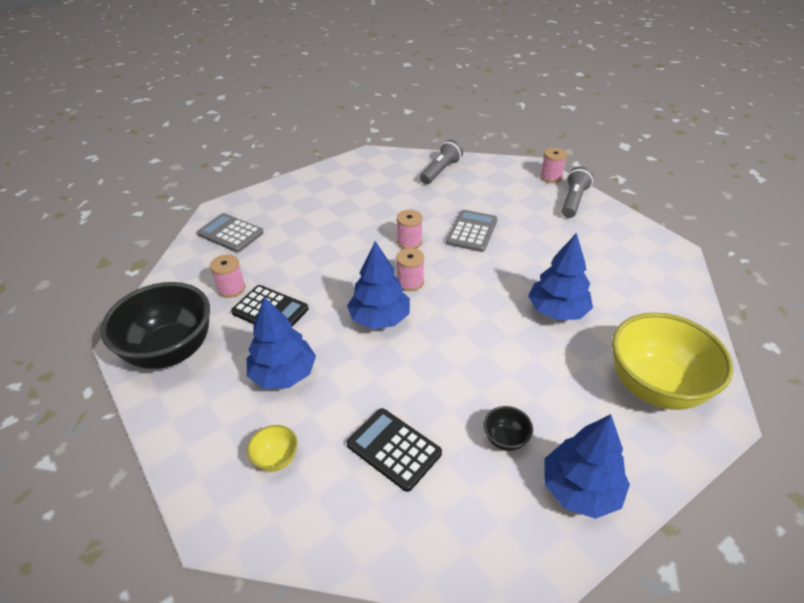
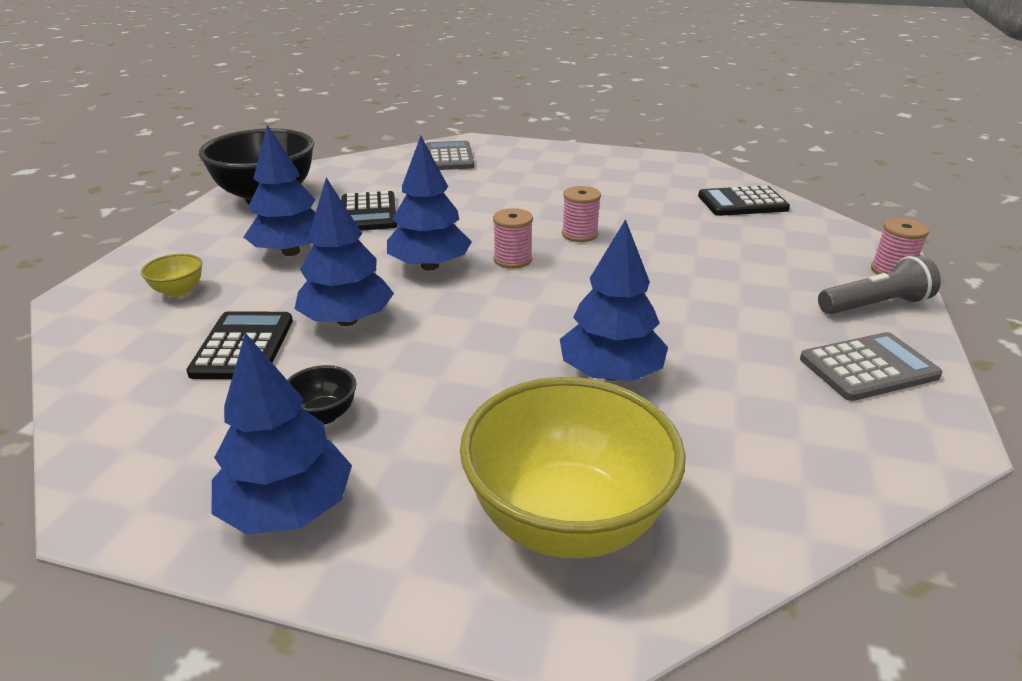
camera: 50 degrees right, 10 degrees down
(231, 288) = (376, 187): pink spool -> none
(410, 385) = (347, 320): none -> blue tree
(440, 171) = (742, 203): grey flashlight -> black calculator
(472, 231) = (665, 261): grey calculator -> grey calculator (868, 368)

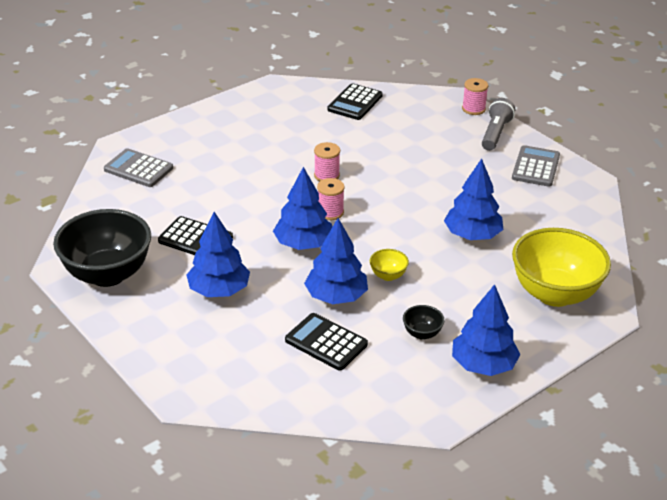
camera: 55 degrees left, 5 degrees up
(179, 291) = (225, 351): yellow bowl -> yellow bowl (388, 276)

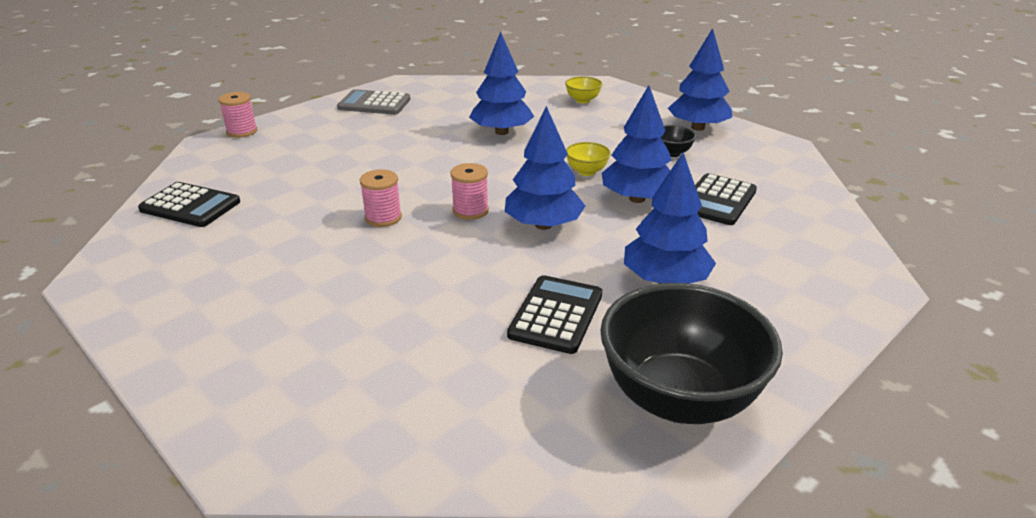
camera: 95 degrees left, 5 degrees down
(138, 169) = (347, 414): grey calculator -> none
(495, 133) = (302, 121): grey flashlight -> none
(554, 294) = (582, 100): yellow bowl -> yellow bowl, size x0.42

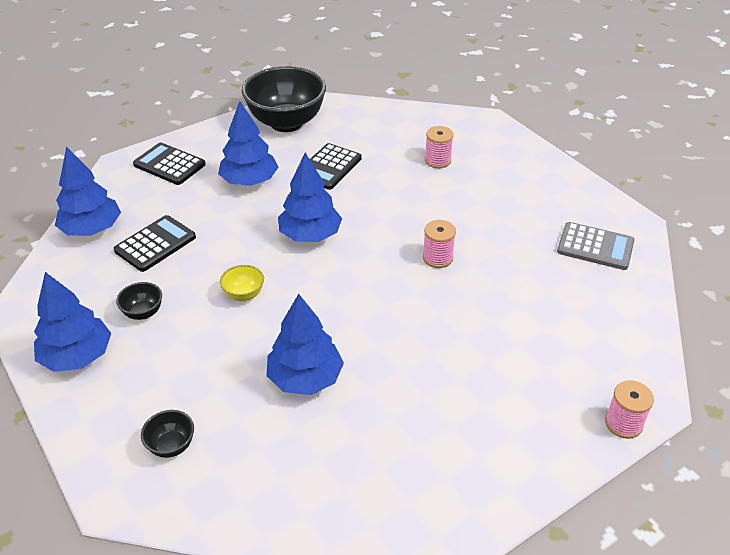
camera: 170 degrees left, 10 degrees up
(190, 206) = (610, 292): black calculator -> black calculator (169, 165)
(374, 104) = (464, 479): grey calculator -> grey calculator (595, 247)
(470, 211) = (364, 257): pink spool -> pink spool (437, 160)
(582, 100) = (171, 446): yellow bowl -> black bowl
(637, 198) = (220, 254): blue tree -> blue tree (92, 229)

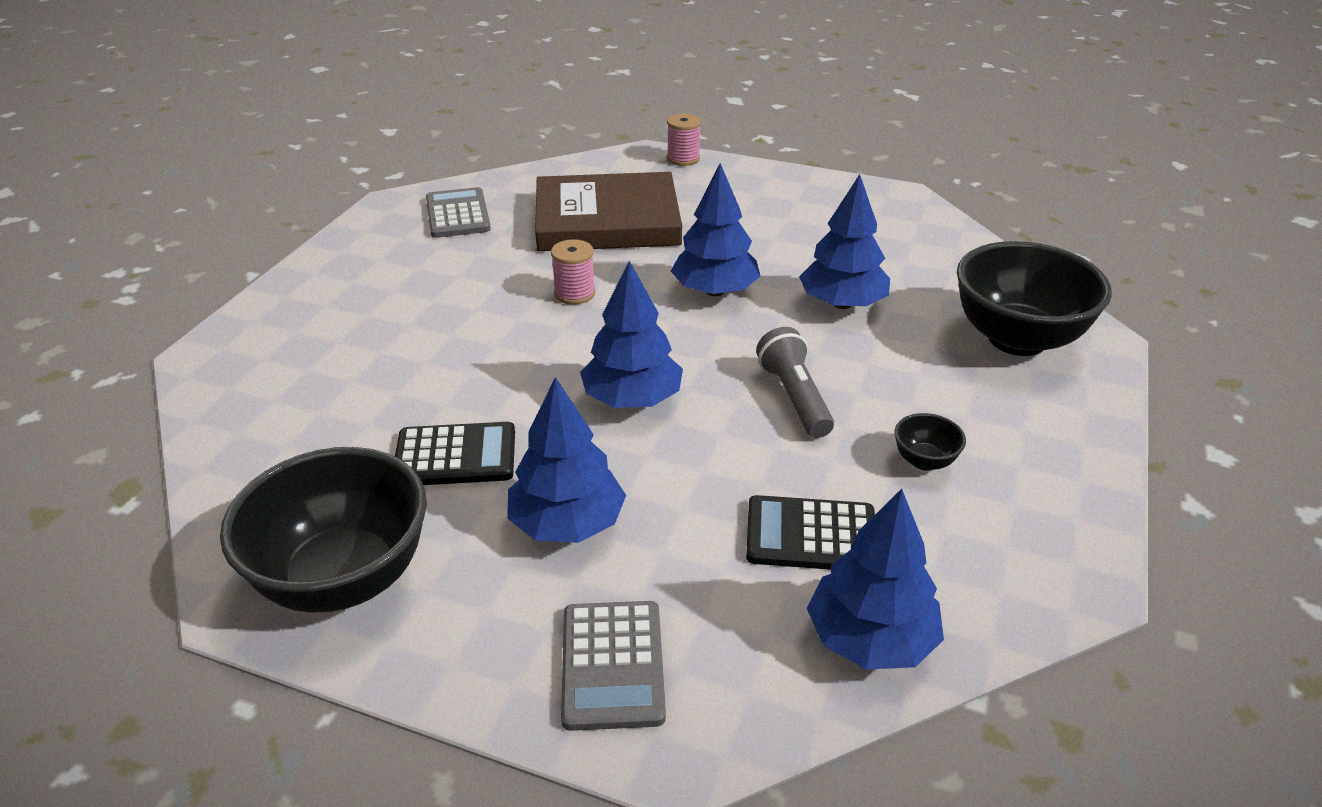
camera: 125 degrees left, 5 degrees down
(77, 356) = (1046, 470): blue tree -> blue tree (714, 291)
(169, 165) = (612, 665): black calculator -> grey calculator
(171, 446) = (1017, 339): black bowl -> black bowl, size x2.41
(244, 295) = (794, 397): yellow bowl -> grey flashlight
(437, 160) = (356, 362): pink spool -> none
(530, 316) = (607, 220): none -> brown book

